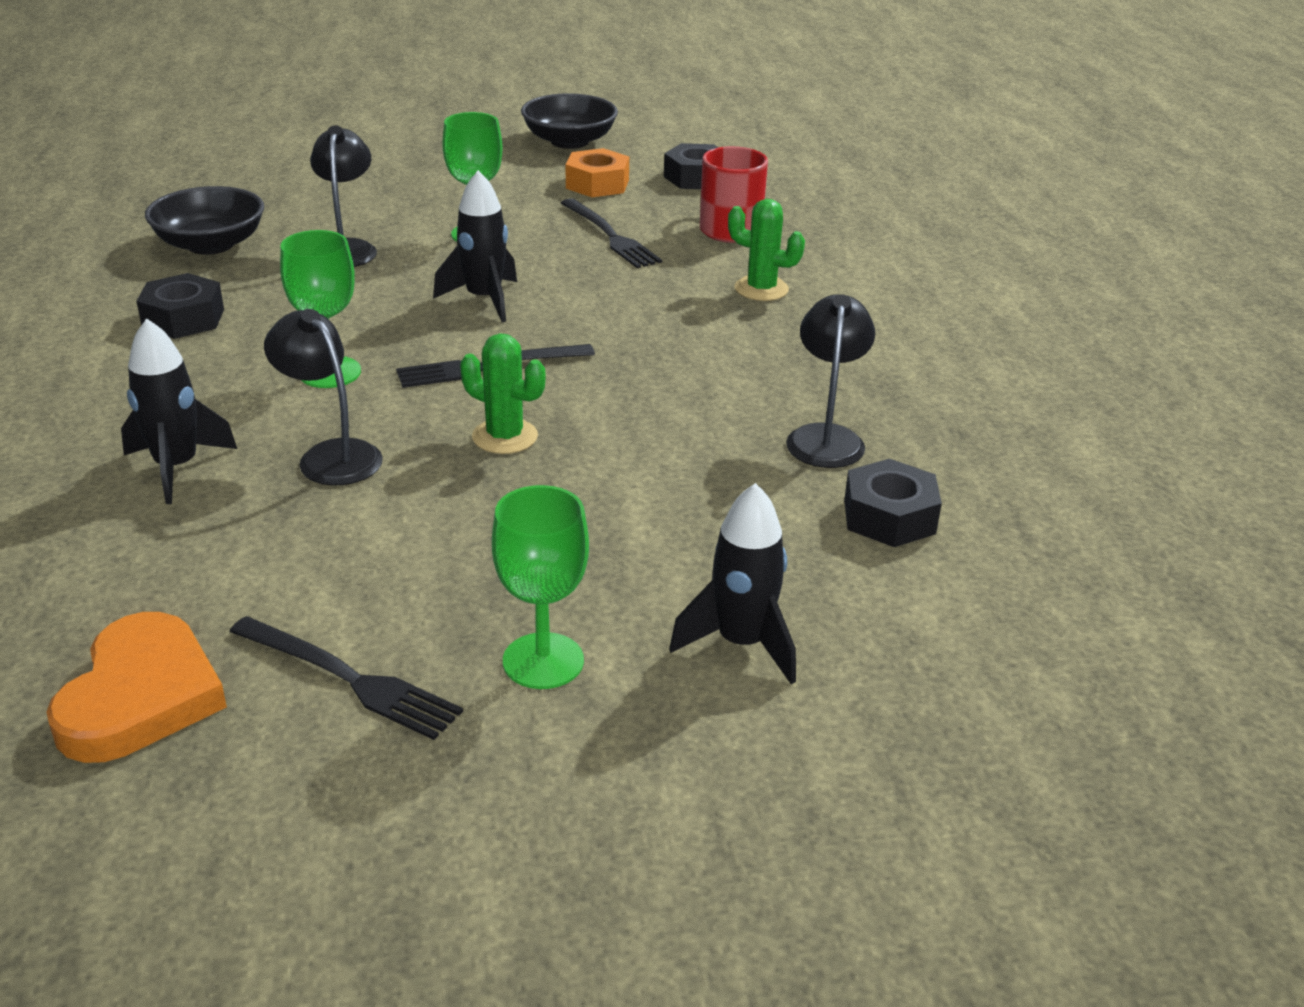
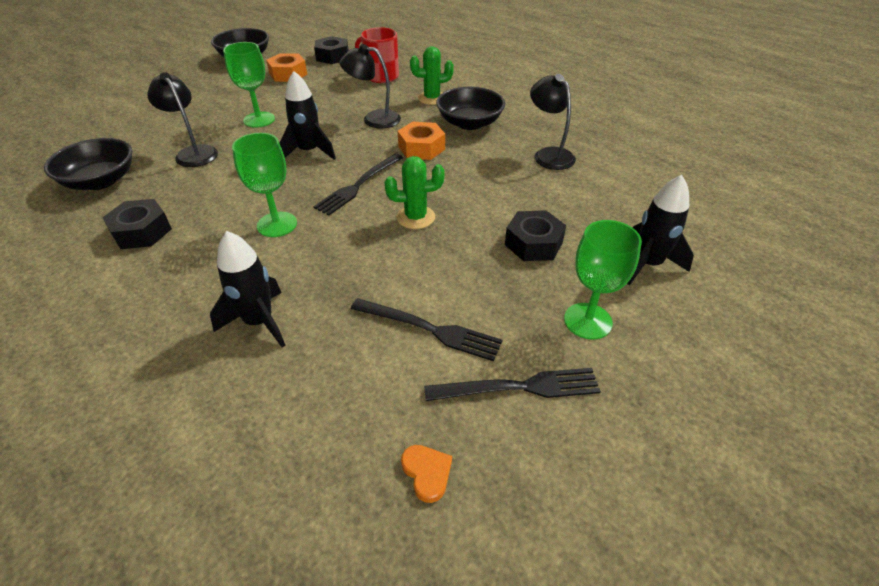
camera: 35 degrees left, 10 degrees up
(140, 697) = (427, 473): orange heart -> orange heart, size x0.45
(331, 455) = (340, 270): black lamp -> black lamp (374, 119)
(610, 236) = (329, 97): black fork -> black fork (429, 329)
(642, 352) = (421, 148): none -> orange nut
(767, 345) = (469, 123): none -> black bowl
(889, 517) = (618, 178): black nut -> black nut (533, 243)

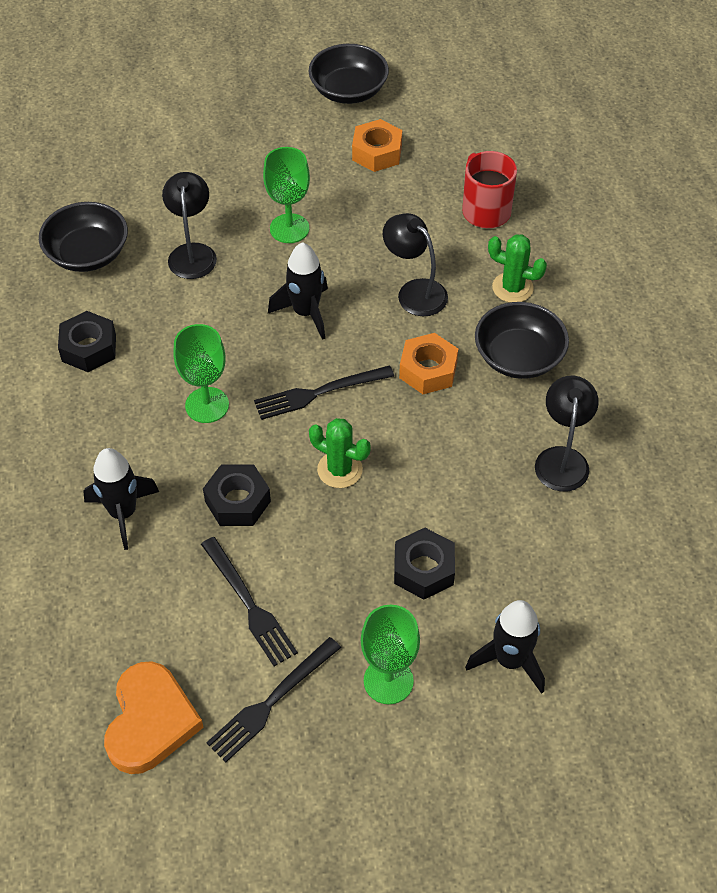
camera: 35 degrees right, 10 degrees up
(332, 56) = (456, 138): black nut -> black nut (237, 501)
(427, 473) = (150, 721): orange heart -> orange heart, size x2.23
(518, 387) = (272, 701): black fork -> black fork turned 105 degrees clockwise

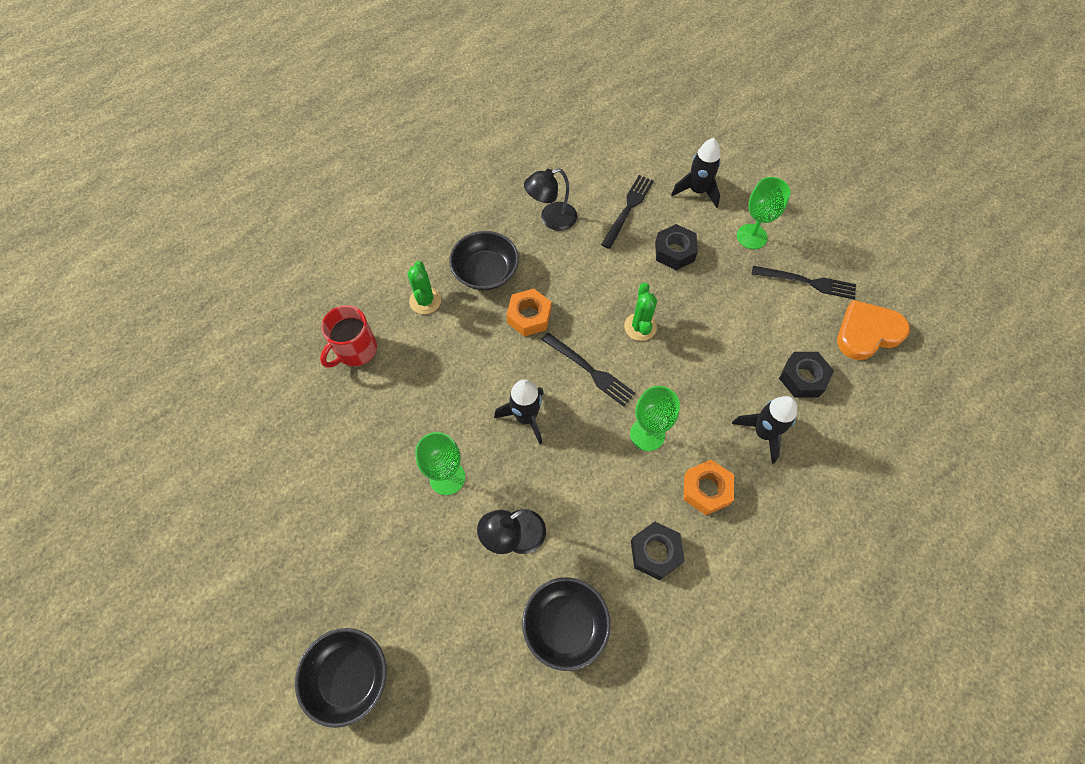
camera: 120 degrees left, 10 degrees up
(237, 501) = (704, 371): black nut -> black nut (803, 378)
(248, 604) = (764, 325): black fork -> black fork (628, 209)
(348, 91) = (251, 524): black bowl -> black bowl (348, 677)
(377, 152) = (324, 458): orange nut -> orange nut (706, 489)
(414, 291) = (463, 358): black lamp -> none

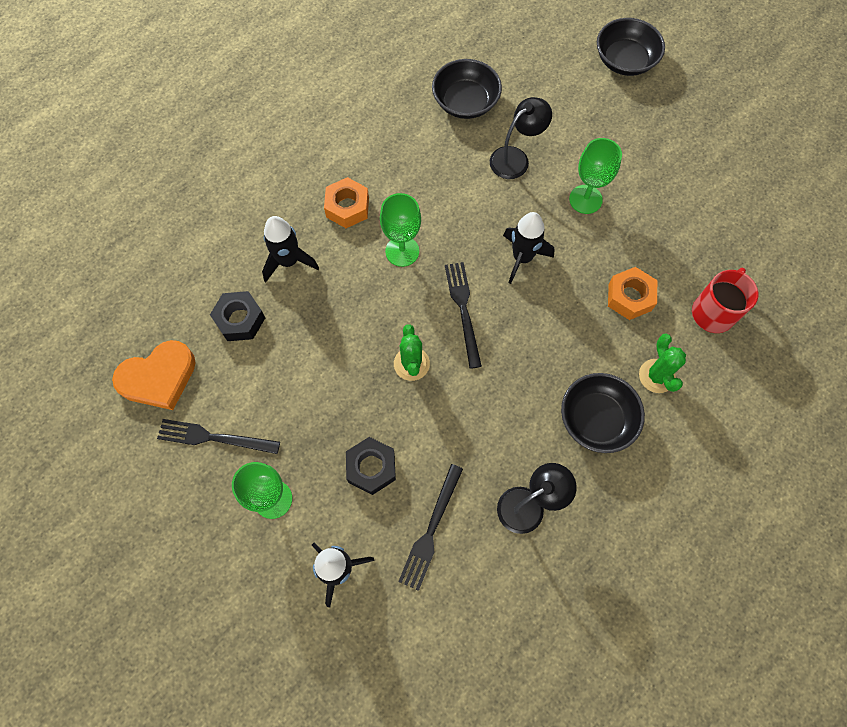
camera: 175 degrees right, 5 degrees up
(529, 316) = (536, 366): orange nut -> orange nut (629, 297)
(589, 370) = (463, 310): black fork -> black fork turned 45 degrees clockwise
(655, 552) = (394, 156): black nut -> none

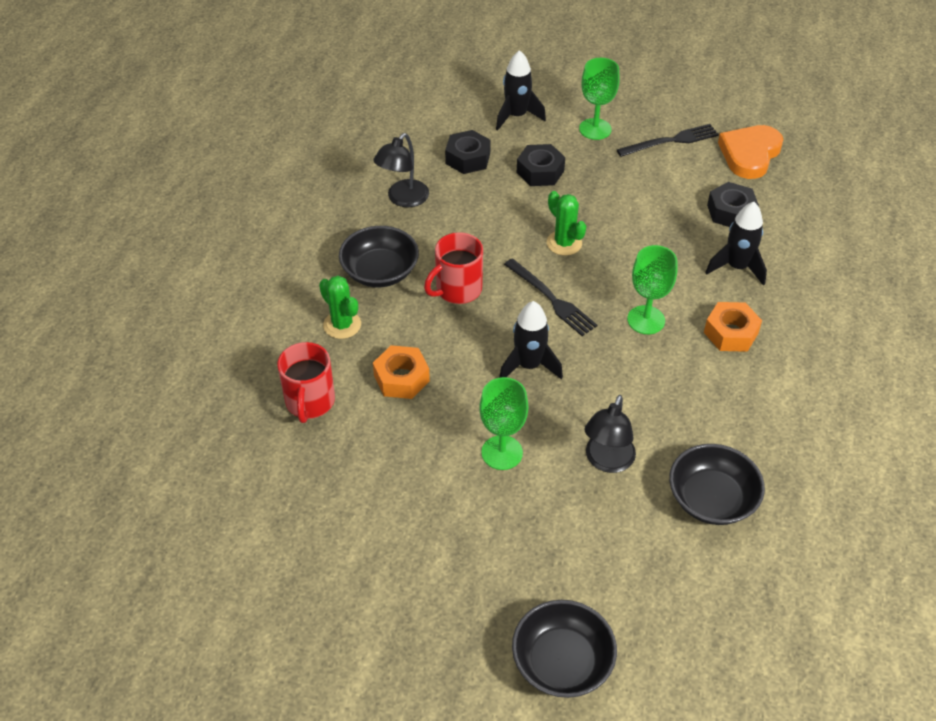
camera: 150 degrees right, 20 degrees down
(431, 529) = (468, 158): black fork -> black nut
(537, 362) = (457, 289): none -> red mug

